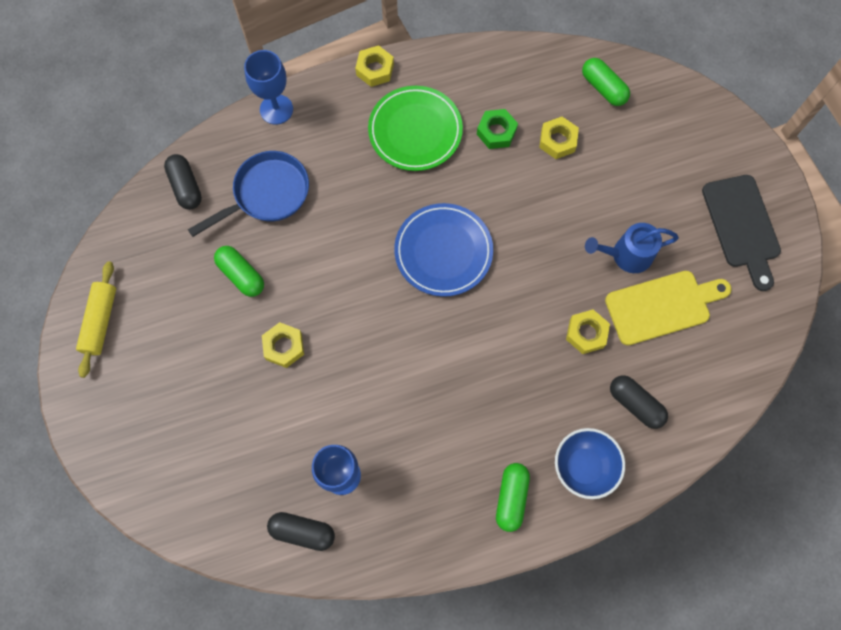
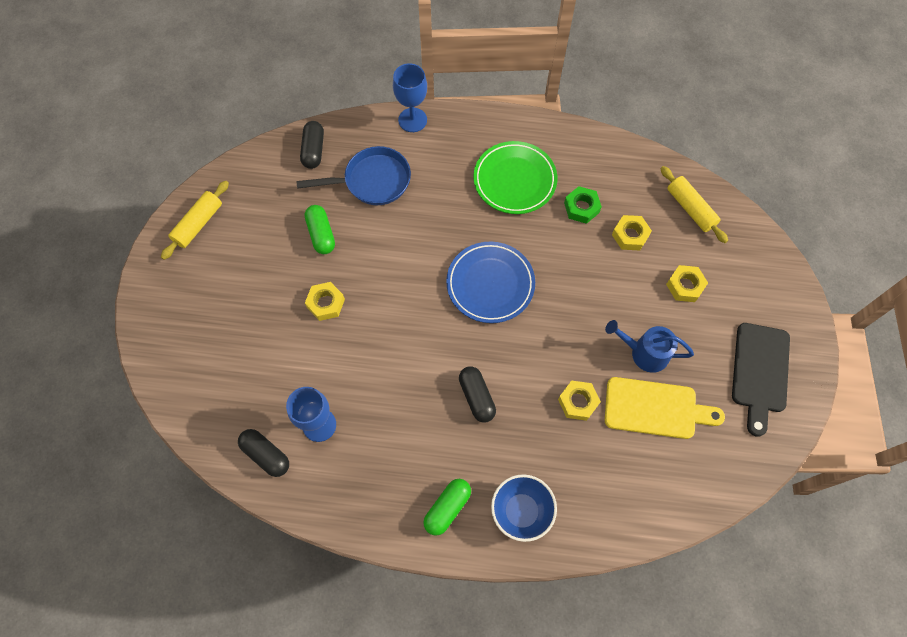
camera: 25 degrees right, 5 degrees down
(375, 69) = (506, 120): yellow nut -> yellow nut (685, 286)
(603, 88) = (690, 208): green capsule -> yellow rolling pin
(635, 404) = (592, 480): black capsule -> black capsule (476, 397)

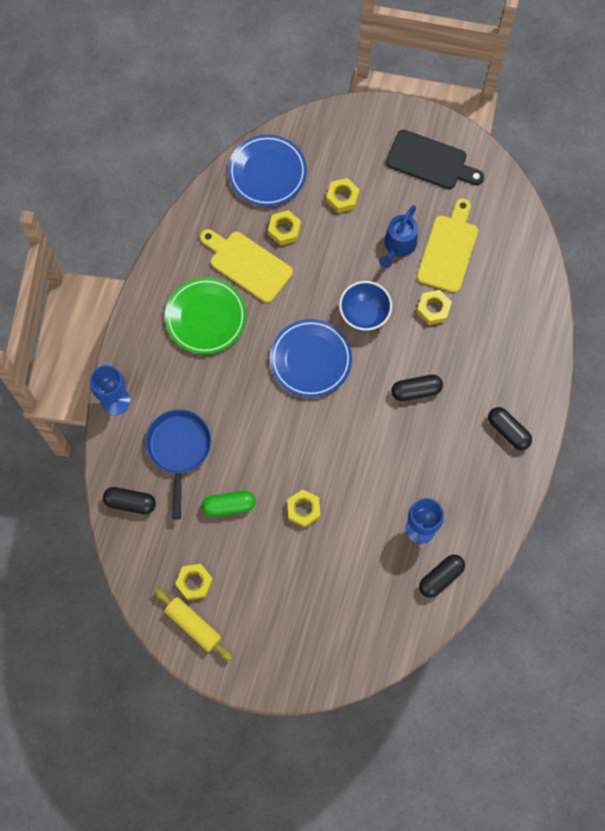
camera: 80 degrees left, 5 degrees up
(240, 217) = (194, 582): none -> yellow nut
(447, 508) = (508, 431): green capsule -> black capsule
(521, 511) = (518, 373): blue bowl -> blue bowl (364, 314)
(581, 207) = (247, 264): green nut -> yellow cutting board
(690, 208) = (267, 173): yellow rolling pin -> blue plate

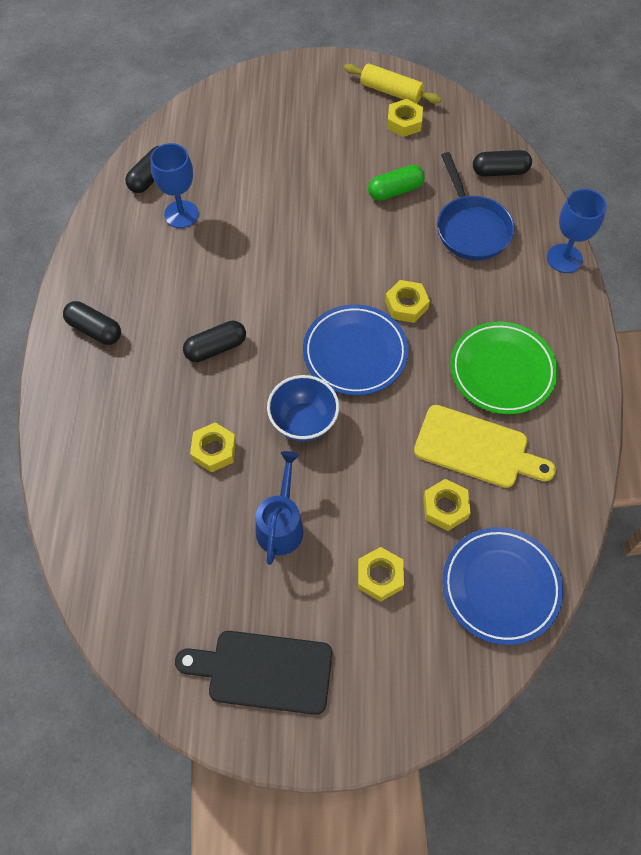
camera: 165 degrees right, 10 degrees down
(303, 510) = (314, 204): yellow nut -> yellow nut (406, 305)
(448, 250) = (209, 537): yellow cutting board -> none

